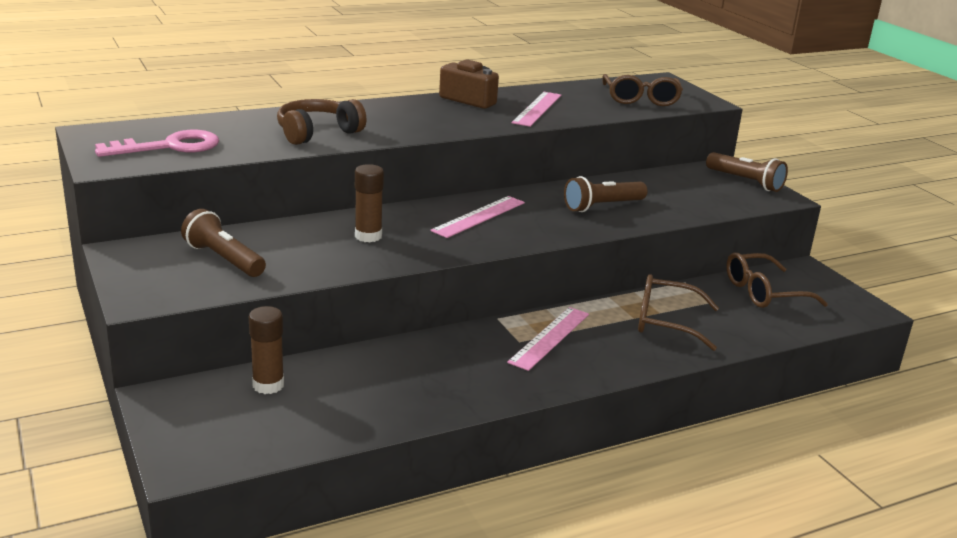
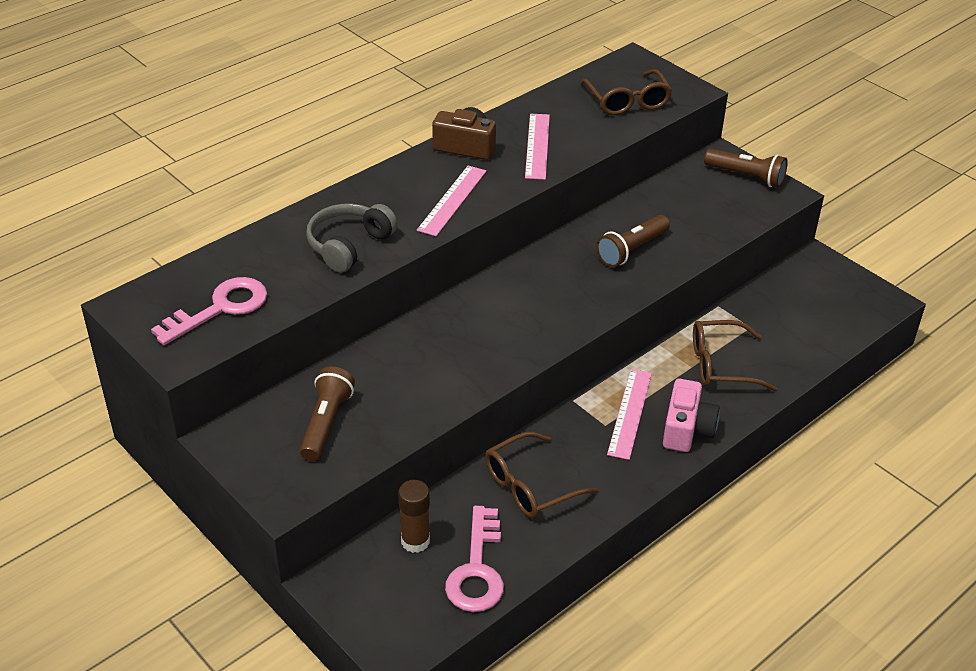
camera: 15 degrees left, 15 degrees up
(224, 259) = (326, 423): brown flashlight -> brown flashlight turned 75 degrees clockwise
(314, 420) = (477, 570): none -> pink key
(317, 133) = (349, 246): brown headphones -> grey headphones
(368, 236) = (439, 353): brown glue stick -> none
(479, 216) = (526, 296): pink ruler -> pink ruler (452, 200)
(603, 361) = (687, 429): none -> pink camera
(764, 292) = (791, 302): brown glasses -> brown glasses (530, 486)

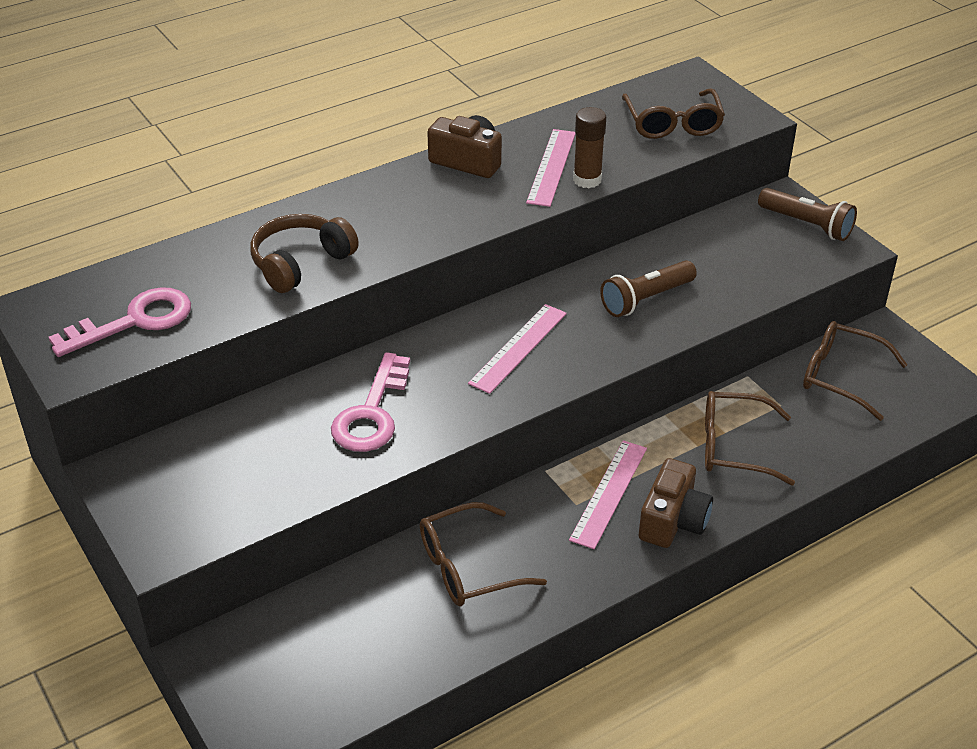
camera: 10 degrees right, 0 degrees up
(326, 423) = (233, 467): brown flashlight -> none
(349, 246) = (300, 263): grey headphones -> brown headphones
(415, 541) = (317, 617): brown glue stick -> brown glue stick (587, 180)
(452, 200) = (434, 221): pink ruler -> pink ruler (518, 348)
(477, 570) = (379, 661): pink key -> pink key (371, 413)
(687, 429) = (673, 520): pink camera -> brown camera
(792, 299) = (840, 376): none -> brown glasses

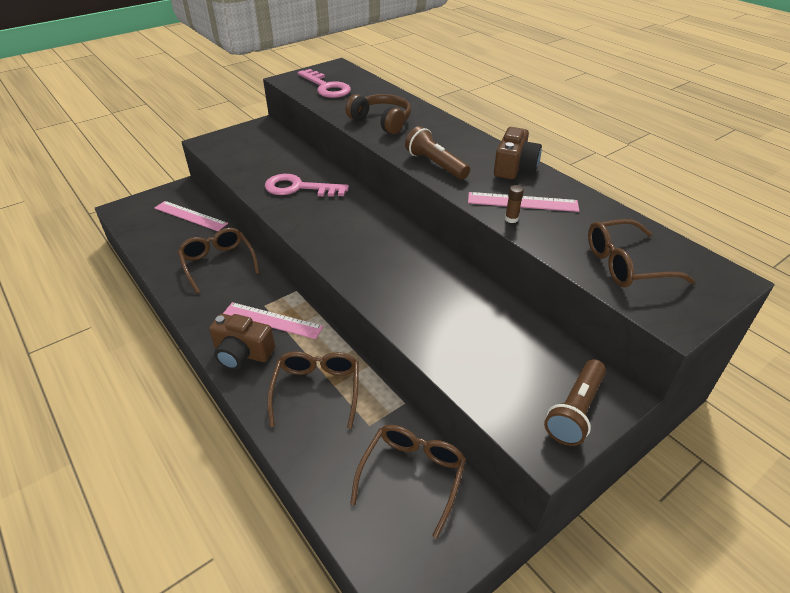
camera: 85 degrees right, 0 degrees up
(518, 348) = (361, 237): pink ruler -> pink ruler (190, 216)
(587, 180) = (511, 219): brown glue stick -> brown glue stick, size x0.56
(646, 299) = (427, 296): brown flashlight -> brown flashlight (435, 165)

